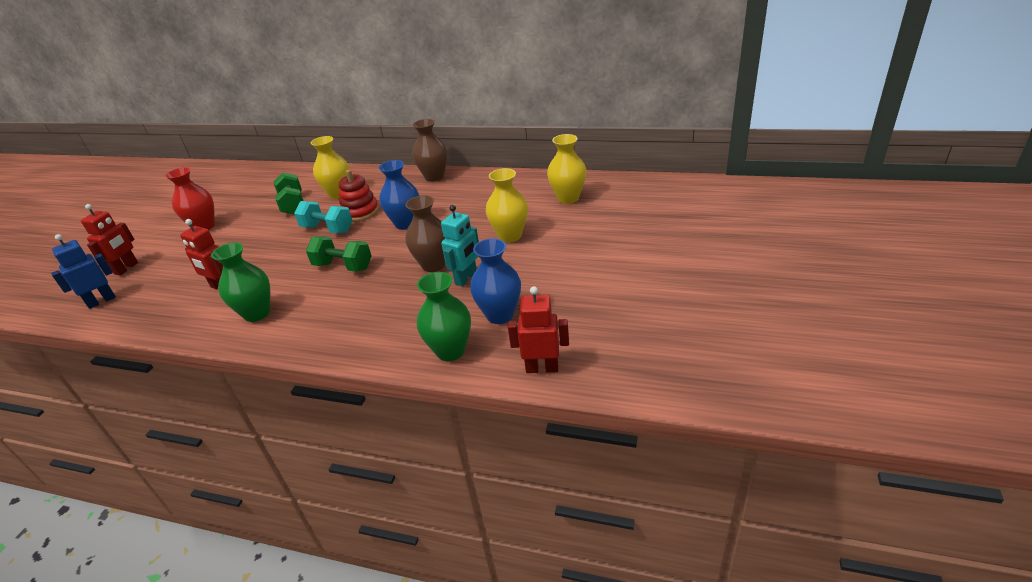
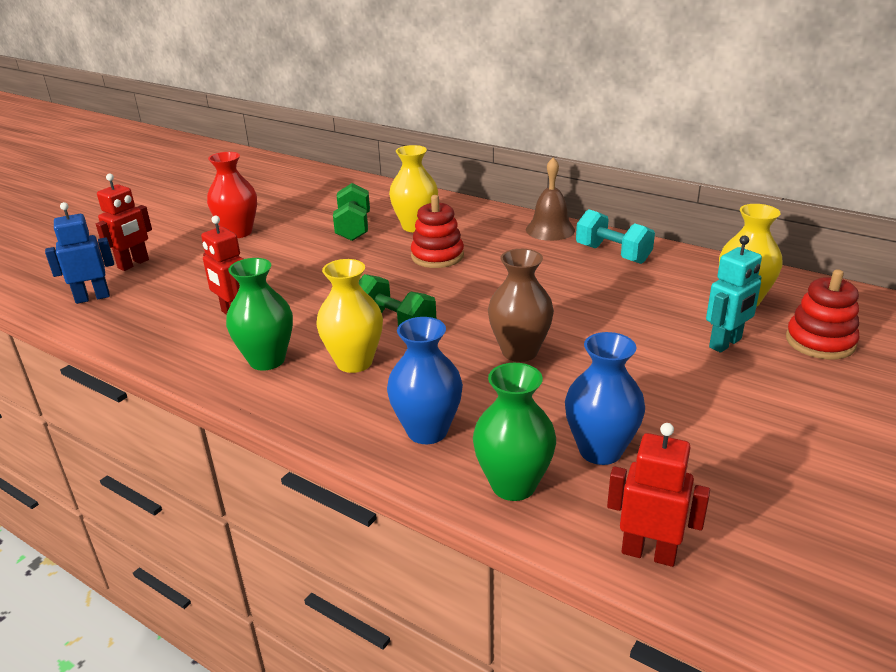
camera: 15 degrees right, 5 degrees down
(327, 229) = (388, 269): turquoise dumbbell -> turquoise dumbbell (612, 254)
(405, 224) = (494, 285): blue vase -> blue vase (427, 431)
(434, 177) = (550, 230): brown vase -> brown bell
(466, 278) = (562, 383): turquoise robot -> turquoise robot (725, 343)
(510, 236) = (641, 336): yellow vase -> yellow vase (354, 362)
(618, 214) = (820, 342): none -> red stacking toy

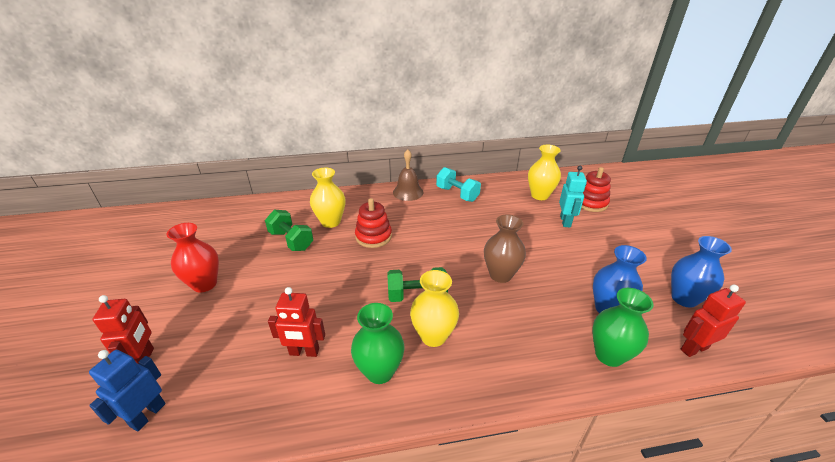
camera: 45 degrees left, 5 degrees up
(427, 431) = (533, 353): blue vase -> blue vase (684, 298)
(612, 254) = (457, 194): turquoise dumbbell -> turquoise dumbbell turned 45 degrees clockwise

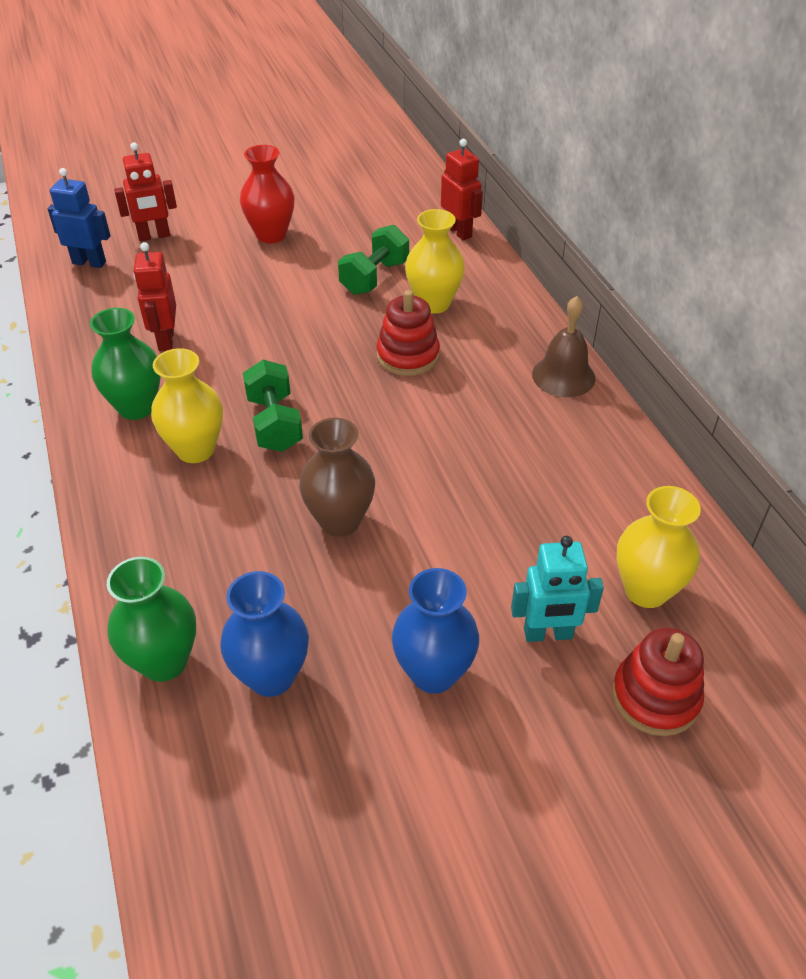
camera: 80 degrees right, 10 degrees up
(457, 194) = (587, 446): turquoise dumbbell -> none
(684, 298) = (317, 827): blue vase -> blue vase (433, 673)
(694, 348) = (180, 803): red robot -> red robot (459, 232)

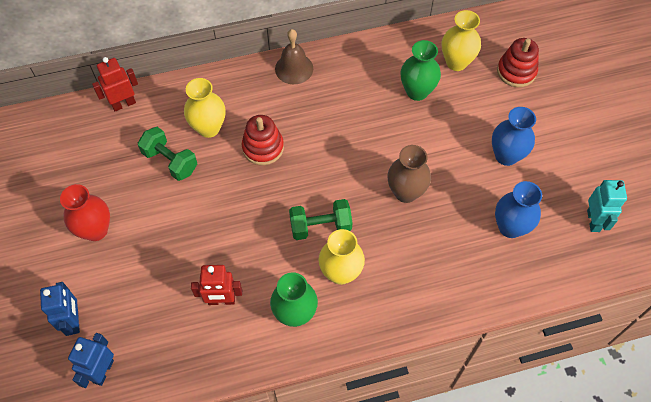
camera: 85 degrees left, 15 degrees up
(154, 236) = (74, 321): red robot -> blue robot
(164, 661) = (503, 279): green vase -> green vase (417, 91)
(548, 634) = (482, 106): turquoise robot -> turquoise robot (593, 221)

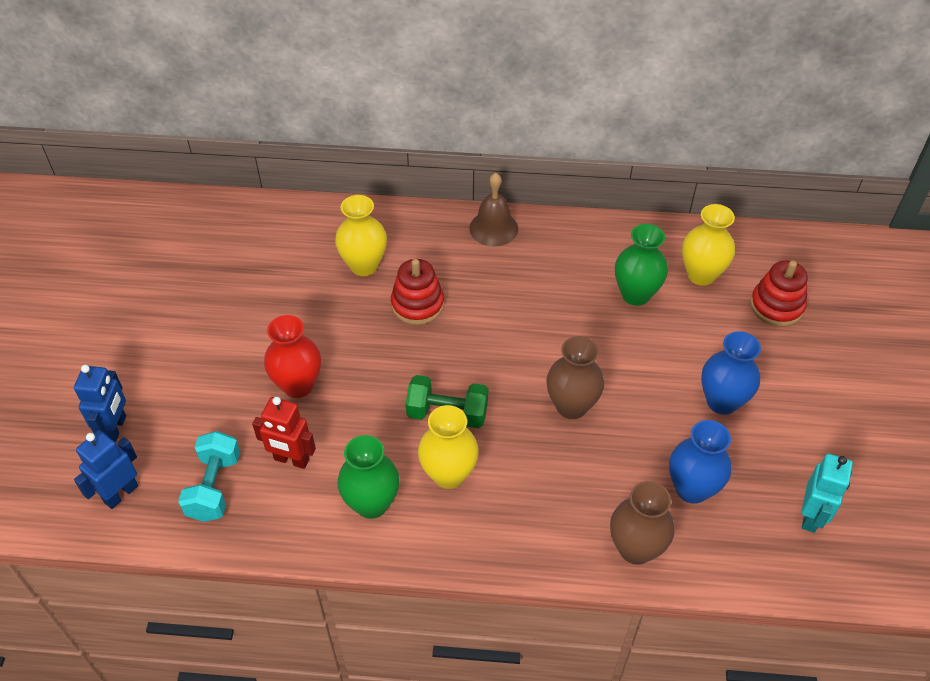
camera: 20 degrees right, 10 degrees down
(96, 230) = (186, 338): red vase -> red vase (298, 385)
(123, 104) = (280, 213): red robot -> none
(170, 161) = (303, 289): green dumbbell -> none
(173, 341) = (214, 487): none -> turquoise dumbbell
(489, 283) = (635, 548): none -> brown vase

